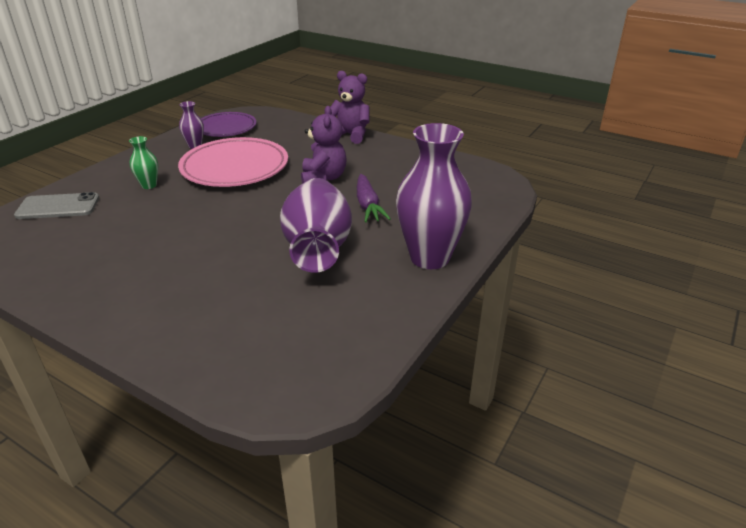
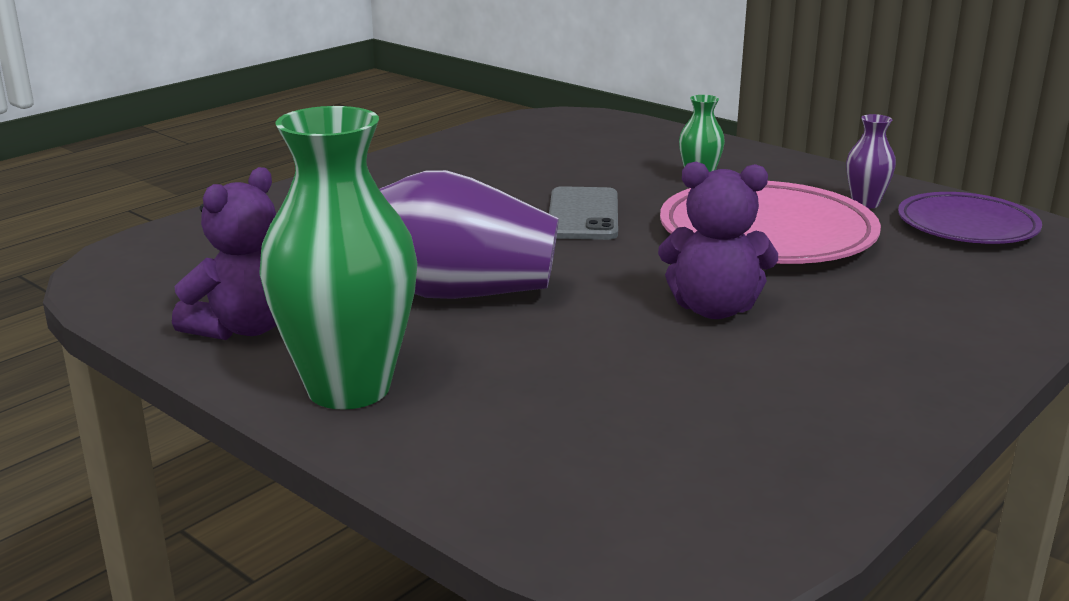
camera: 100 degrees right, 10 degrees down
(58, 207) = (638, 138): grey phone -> grey phone (583, 215)
(350, 135) = (971, 353): purple teddy bear -> purple teddy bear (243, 328)
(368, 206) = (578, 345): purple carrot -> none
(429, 257) = (348, 388): purple vase -> green vase

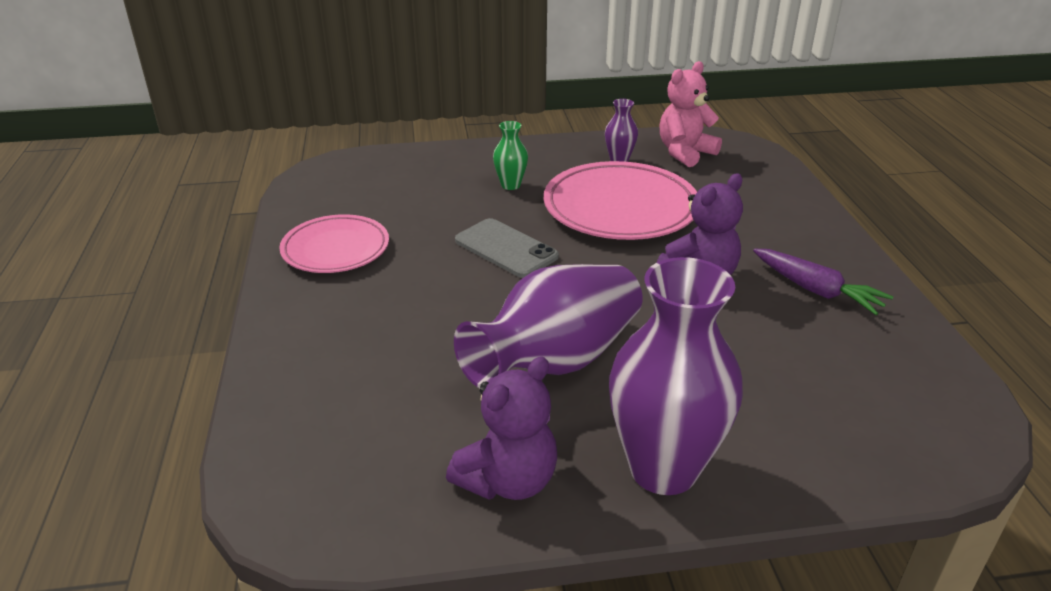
camera: 50 degrees left, 10 degrees up
(243, 328) = (508, 480): purple teddy bear -> purple teddy bear turned 60 degrees clockwise
(348, 388) = (663, 469): green vase -> purple vase
(456, 162) = (335, 249): none -> pink plate
(819, 380) = (816, 291): none -> purple carrot
(967, 226) = (685, 153): purple plate -> pink teddy bear

